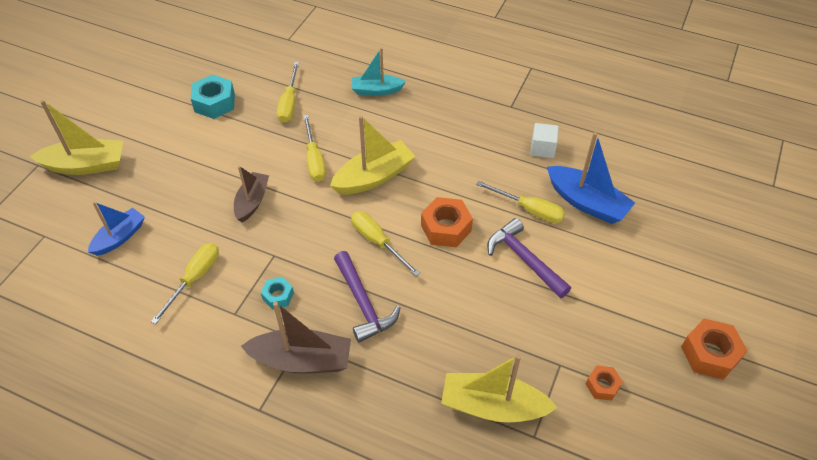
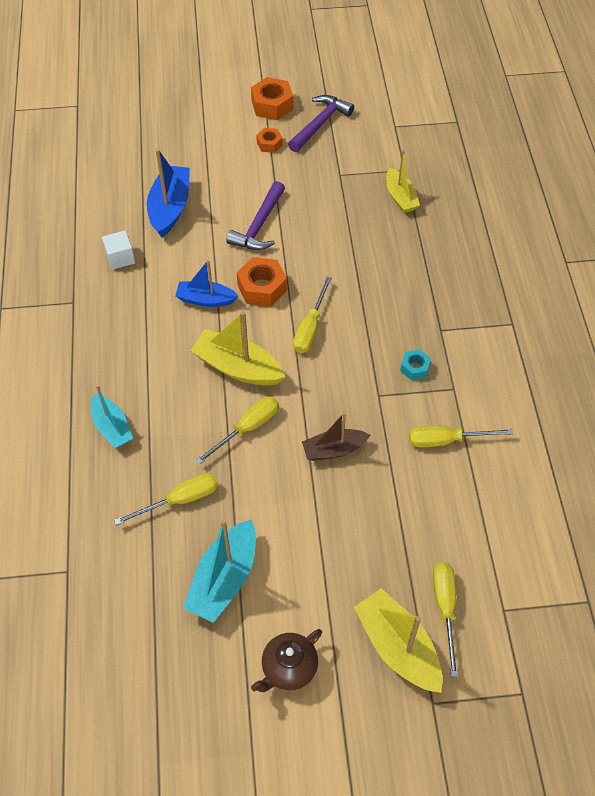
camera: 120 degrees left, 5 degrees up
(120, 237) = (453, 536): blue boat -> blue boat (205, 299)
(131, 109) = (288, 668): none -> brown teapot
(214, 103) = (224, 579): turquoise nut -> turquoise boat
(302, 360) = (455, 320): brown boat -> none
(363, 303) = (377, 307): purple hammer -> purple hammer (320, 124)
(492, 406) = (400, 197): yellow boat -> yellow boat, size x0.66
(529, 210) = (203, 241): yellow screwdriver -> yellow screwdriver (445, 608)
(602, 386) = (339, 149): orange nut -> orange nut (269, 144)

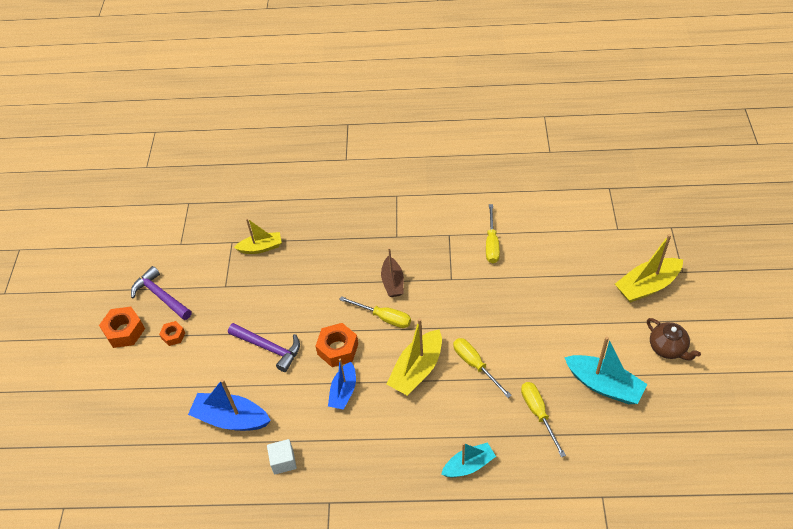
camera: 80 degrees left, 5 degrees down
(334, 450) = (497, 310): brown boat -> brown boat (392, 282)
(414, 368) = (429, 255): turquoise nut -> none
(445, 608) = (618, 258): yellow screwdriver -> none

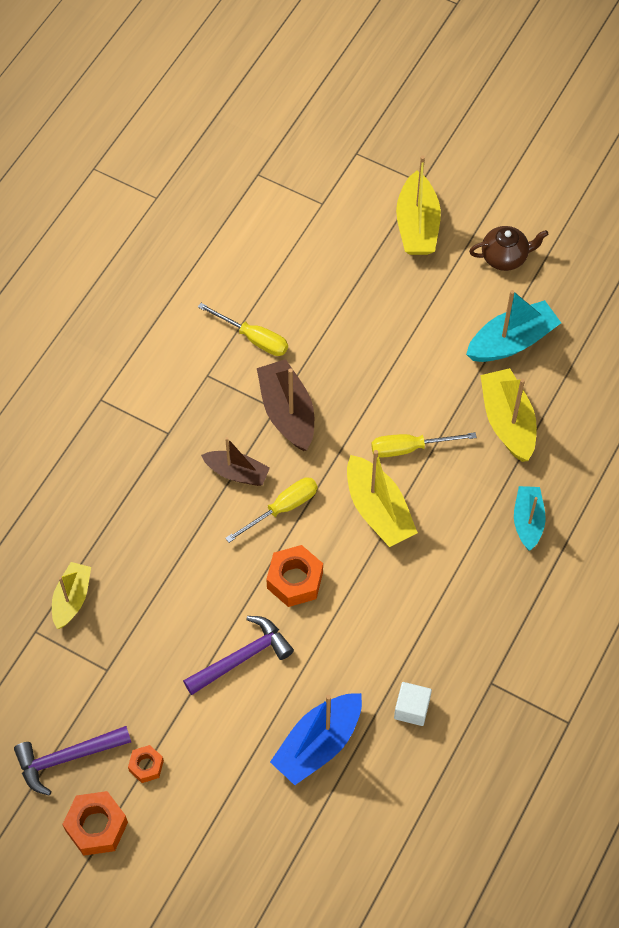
camera: 65 degrees left, 10 degrees up
(343, 391) = (358, 602): blue boat -> none
(453, 286) = (287, 412): none -> brown boat
(538, 414) = (507, 421): yellow screwdriver -> yellow boat

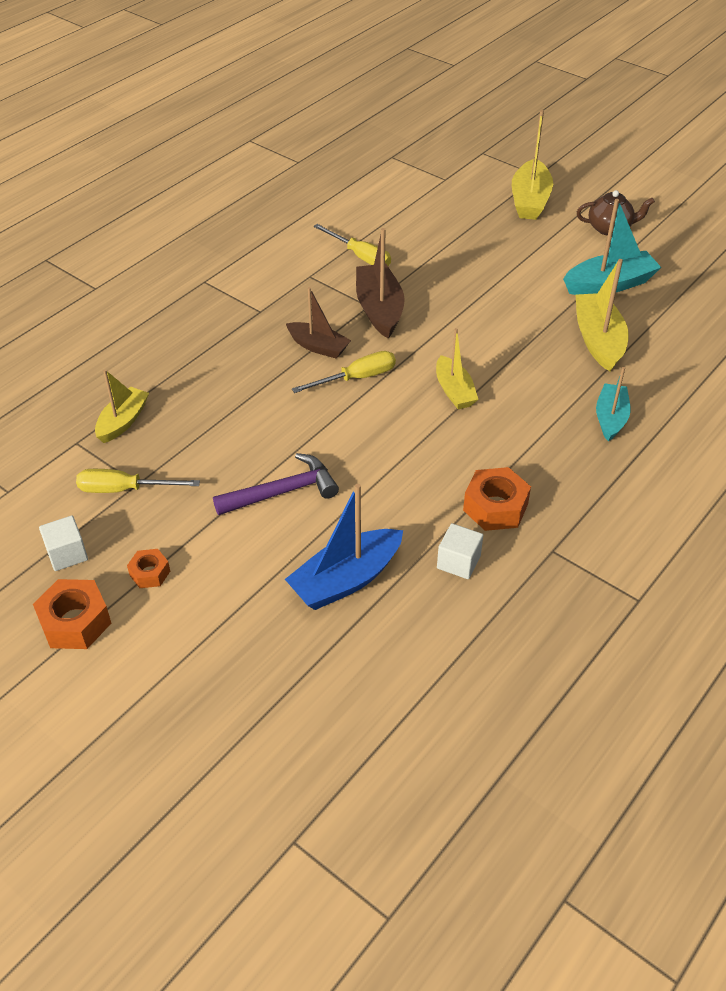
camera: 10 degrees right, 15 degrees down
(67, 758) = (67, 554): purple hammer -> white cube
(295, 580) = (355, 435): orange nut -> orange nut (495, 507)
(378, 510) = (454, 391): yellow boat -> yellow boat, size x0.66
(410, 448) = (495, 348): yellow screwdriver -> yellow screwdriver (124, 489)

